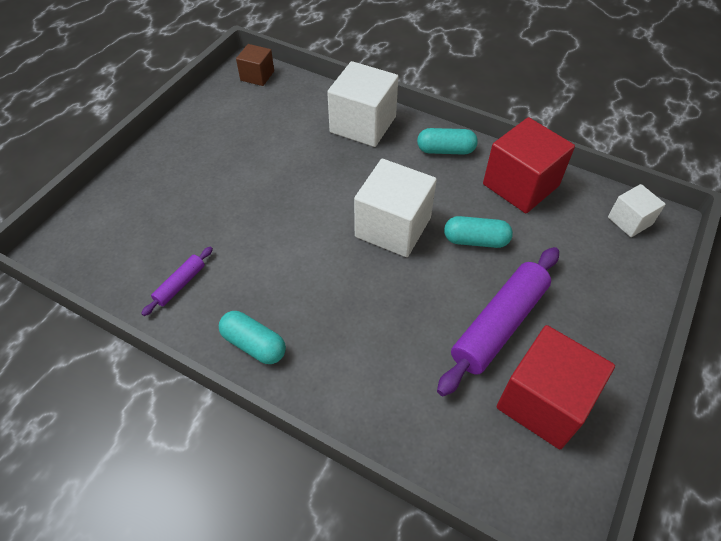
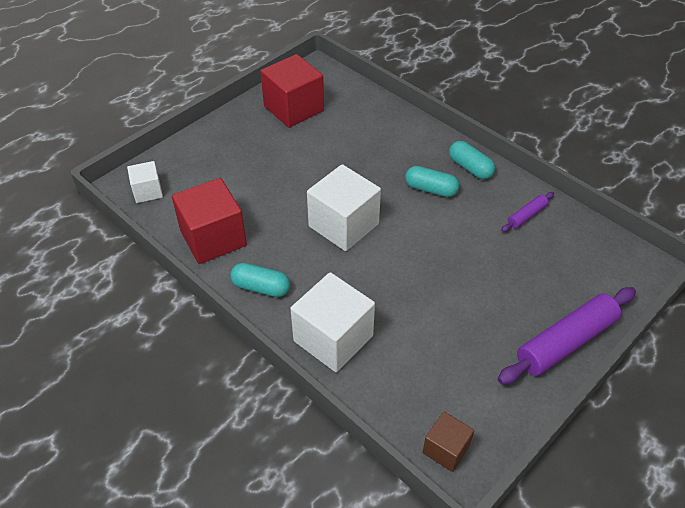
camera: 165 degrees left, 5 degrees down
(475, 240) = (281, 201): turquoise capsule -> turquoise capsule (431, 189)
(499, 325) = (296, 147): purple rolling pin -> purple rolling pin (565, 342)

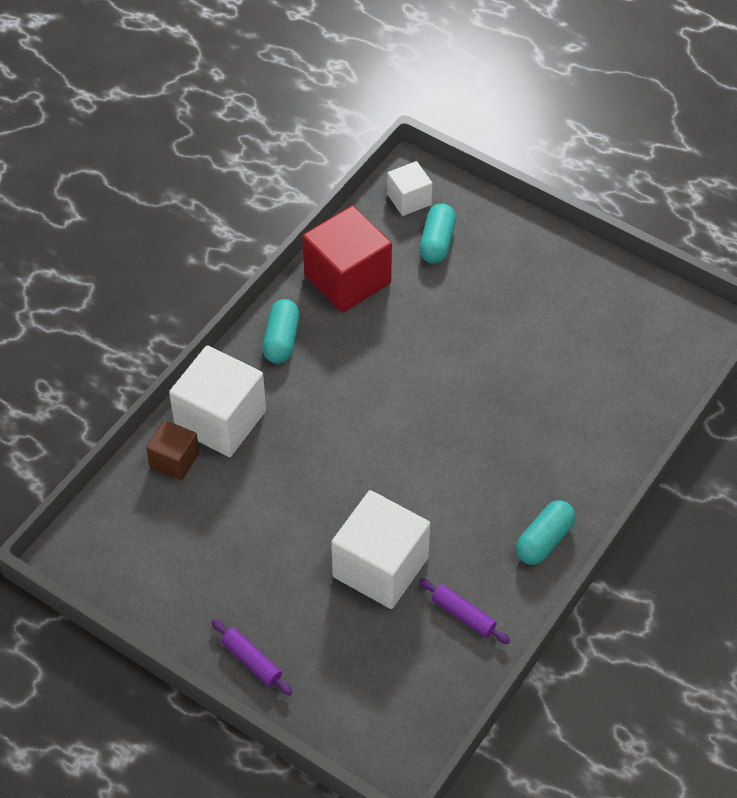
camera: 80 degrees right, 5 degrees up
(293, 108) = (610, 314): red cube -> none
(343, 225) = (398, 405): white cube -> white cube (380, 567)
(431, 189) = (487, 495): turquoise capsule -> turquoise capsule (437, 242)
(446, 449) = (92, 542): brown cube -> brown cube (174, 460)
(565, 342) = (252, 661): purple rolling pin -> purple rolling pin, size x0.48

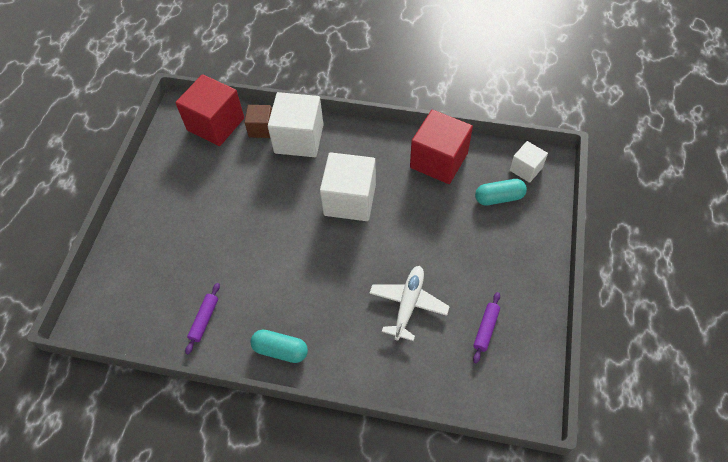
camera: 70 degrees right, 5 degrees up
(130, 516) = (215, 124): none -> red cube
(252, 661) = (137, 217): purple rolling pin -> purple rolling pin (486, 329)
(281, 340) = (372, 145): turquoise capsule -> none
(380, 567) = (224, 259): white cube -> white cube (350, 200)
(541, 388) = (408, 304): none -> white plane

